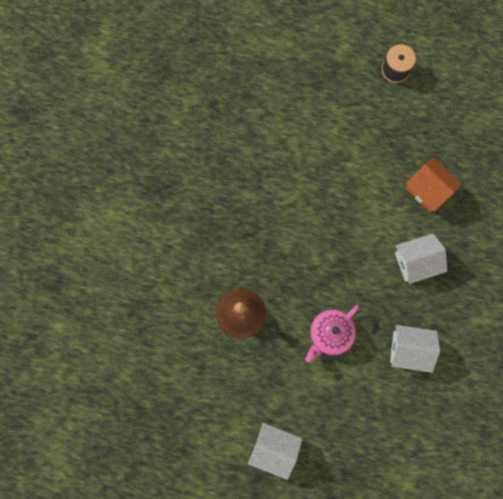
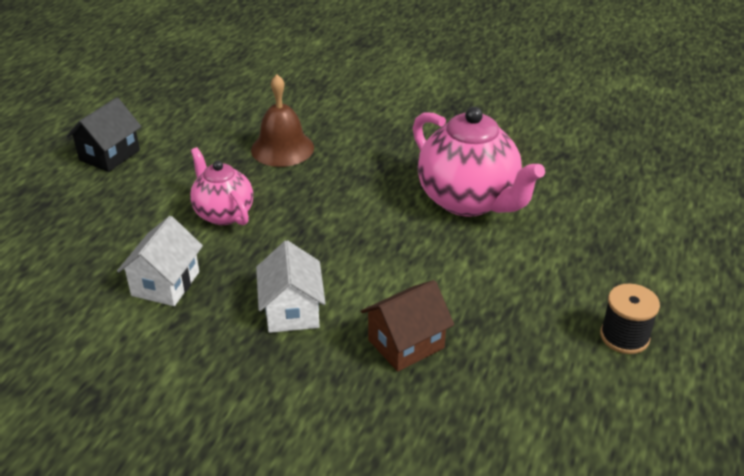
camera: 100 degrees right, 40 degrees down
(274, 449) = (109, 155): white house -> black house
(282, 167) = (469, 200): none -> pink teapot
(428, 190) = (406, 344): orange house -> brown house

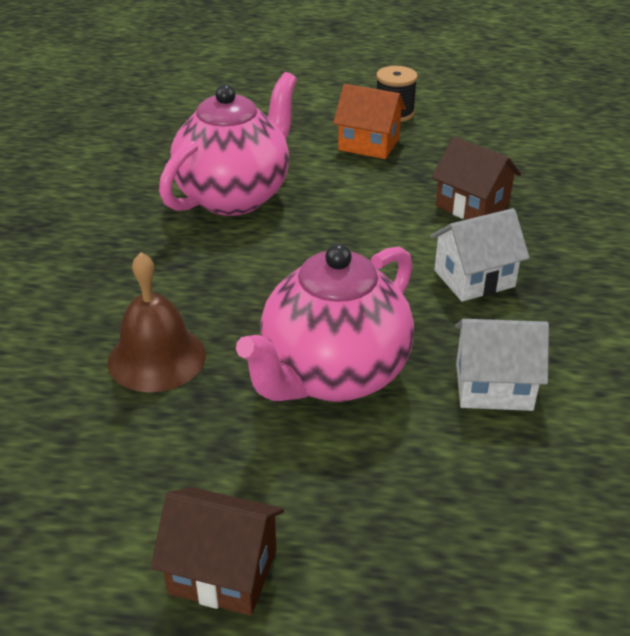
camera: 105 degrees left, 0 degrees up
(109, 155) = (223, 572): black house -> brown house
(223, 213) = (333, 375): pink teapot -> pink teapot, size x1.68
(550, 299) = (369, 144): none -> orange house

